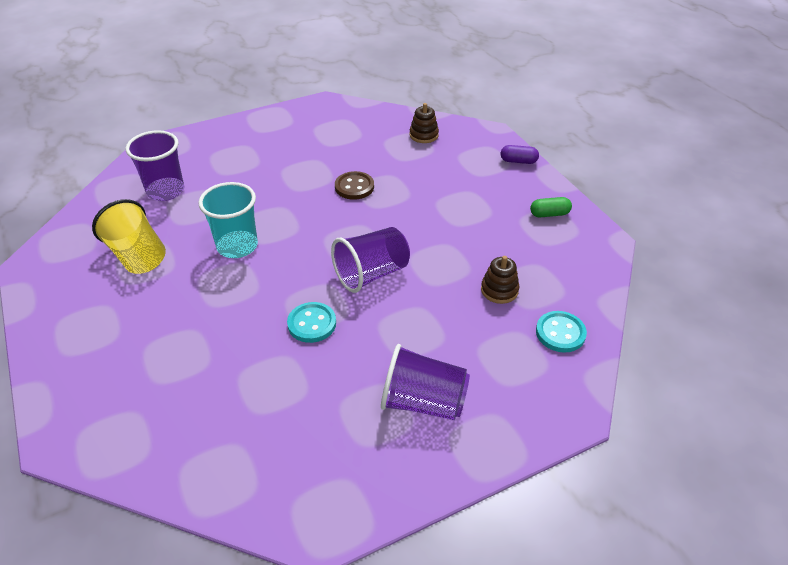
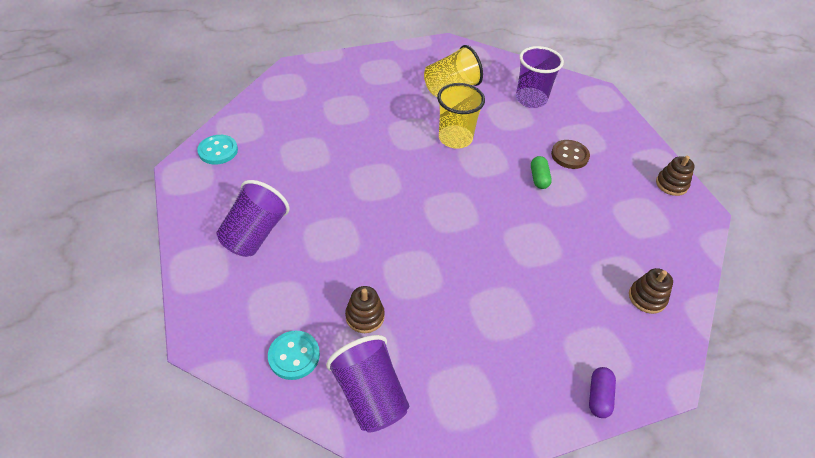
camera: 95 degrees right, 5 degrees up
(237, 246) = (455, 138): turquoise cup -> yellow cup
(295, 114) = (671, 184): none -> brown stacking toy
(312, 324) = (356, 177): turquoise button -> turquoise button (218, 151)
(354, 187) = (538, 221): brown button -> brown button (569, 155)
(371, 274) = (406, 219): purple cup -> purple cup (370, 395)
(549, 214) = (484, 403): green capsule -> green capsule (539, 178)

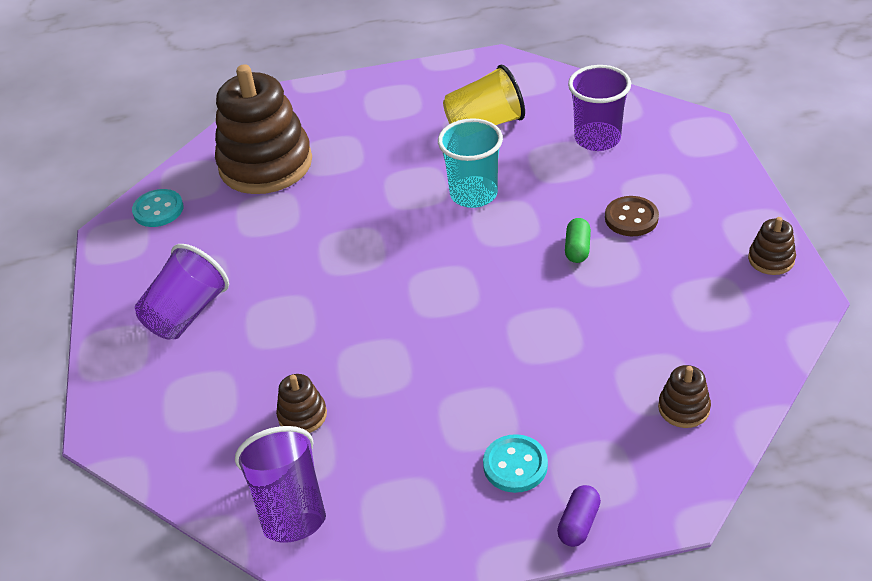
camera: 15 degrees right, 5 degrees down
(294, 356) = (208, 456): turquoise button -> turquoise button (515, 465)
(296, 116) = (265, 164): none -> brown stacking toy
(455, 138) = (473, 194): yellow cup -> turquoise cup

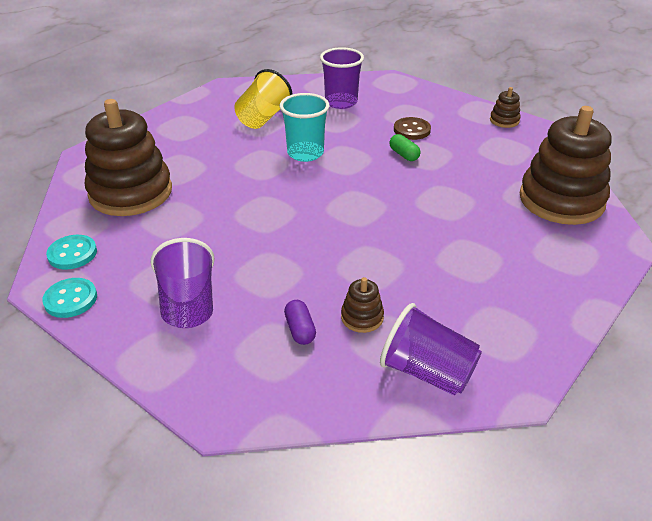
camera: 45 degrees left, 5 degrees down
(515, 465) = (523, 271): turquoise button -> turquoise button (70, 299)
(578, 523) = (594, 279): purple capsule -> purple capsule (300, 330)
(683, 408) = (561, 200): brown stacking toy -> brown stacking toy, size x2.40

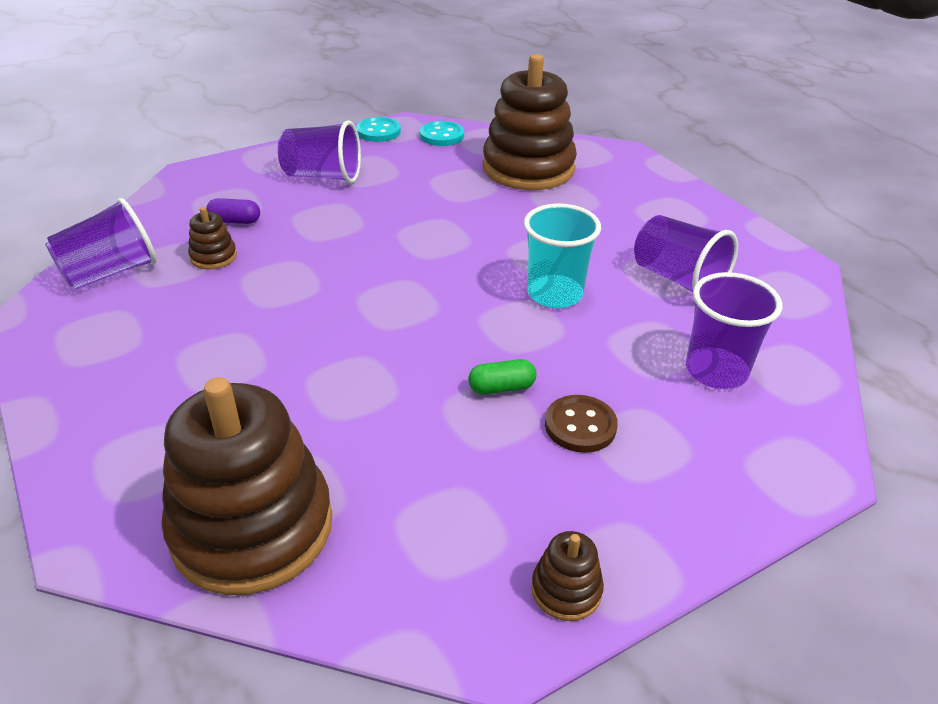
camera: 110 degrees right, 0 degrees up
(263, 118) = (678, 279): yellow cup -> purple cup

